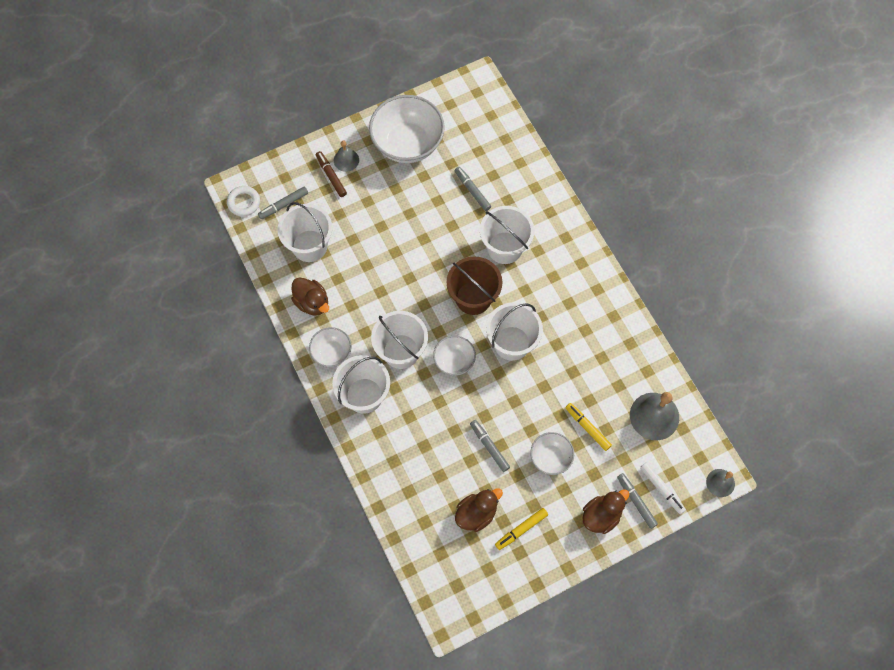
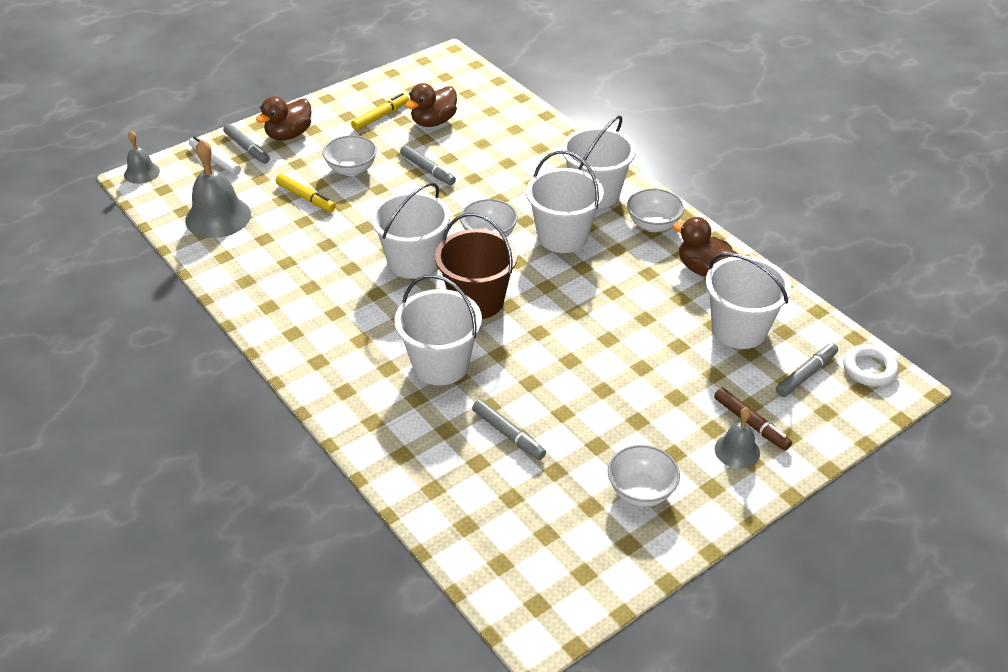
camera: 170 degrees right, 25 degrees down
(407, 143) = (641, 491): white bowl -> white bowl, size x0.53

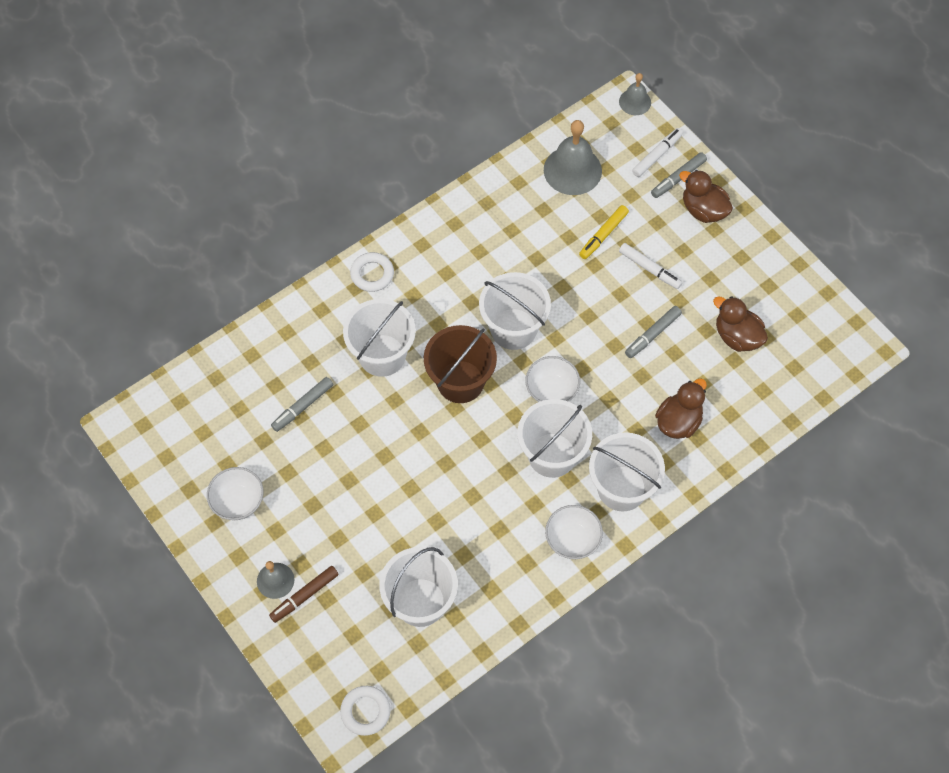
camera: 90 degrees right, 20 degrees up
(327, 376) = (372, 274): none -> white ring
(351, 169) = (649, 268): white bowl -> white marker
(380, 116) = (742, 287): yellow marker -> none
(703, 269) = (505, 580): brown duck -> brown duck (678, 421)
(805, 374) = (361, 652): grey marker -> none

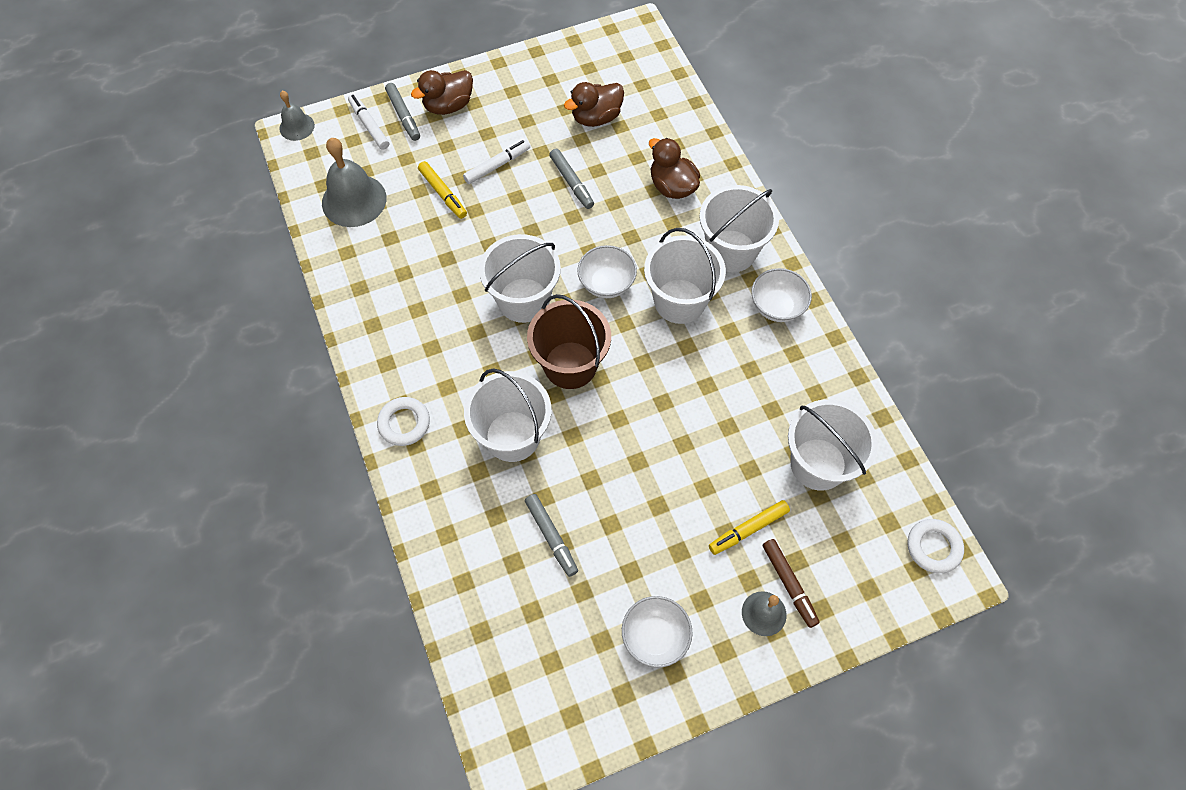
camera: 75 degrees left, 0 degrees up
(345, 555) = (748, 529): none -> yellow marker

